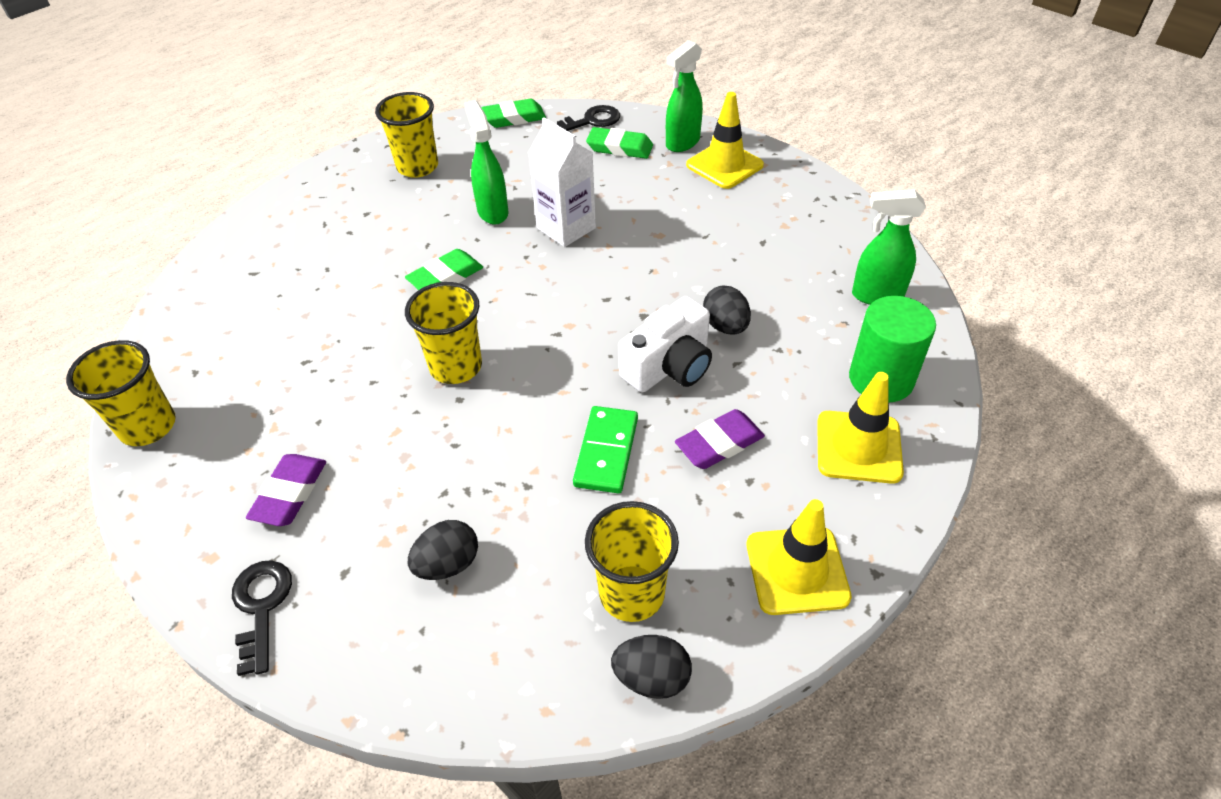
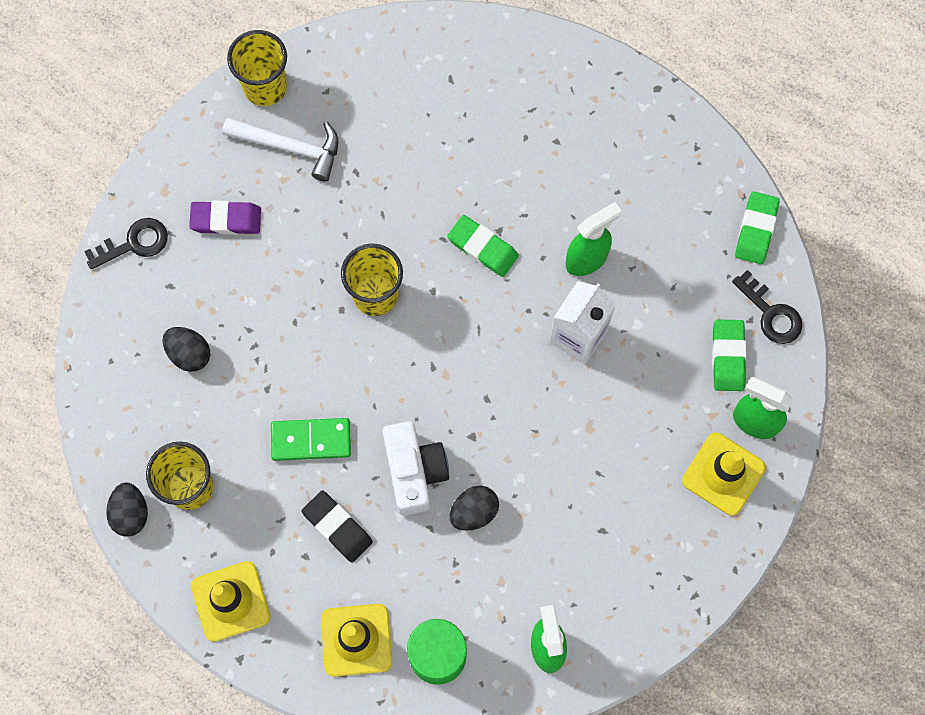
camera: 75 degrees right, 25 degrees up
(238, 415) = (290, 147): none -> white hammer
(417, 167) = (642, 161): yellow cup -> none
(514, 118) = (756, 230): green eraser -> green eraser turned 45 degrees clockwise
(669, 366) = (414, 471): white camera -> white camera turned 135 degrees counterclockwise
(719, 443) = (337, 527): purple eraser -> black eraser

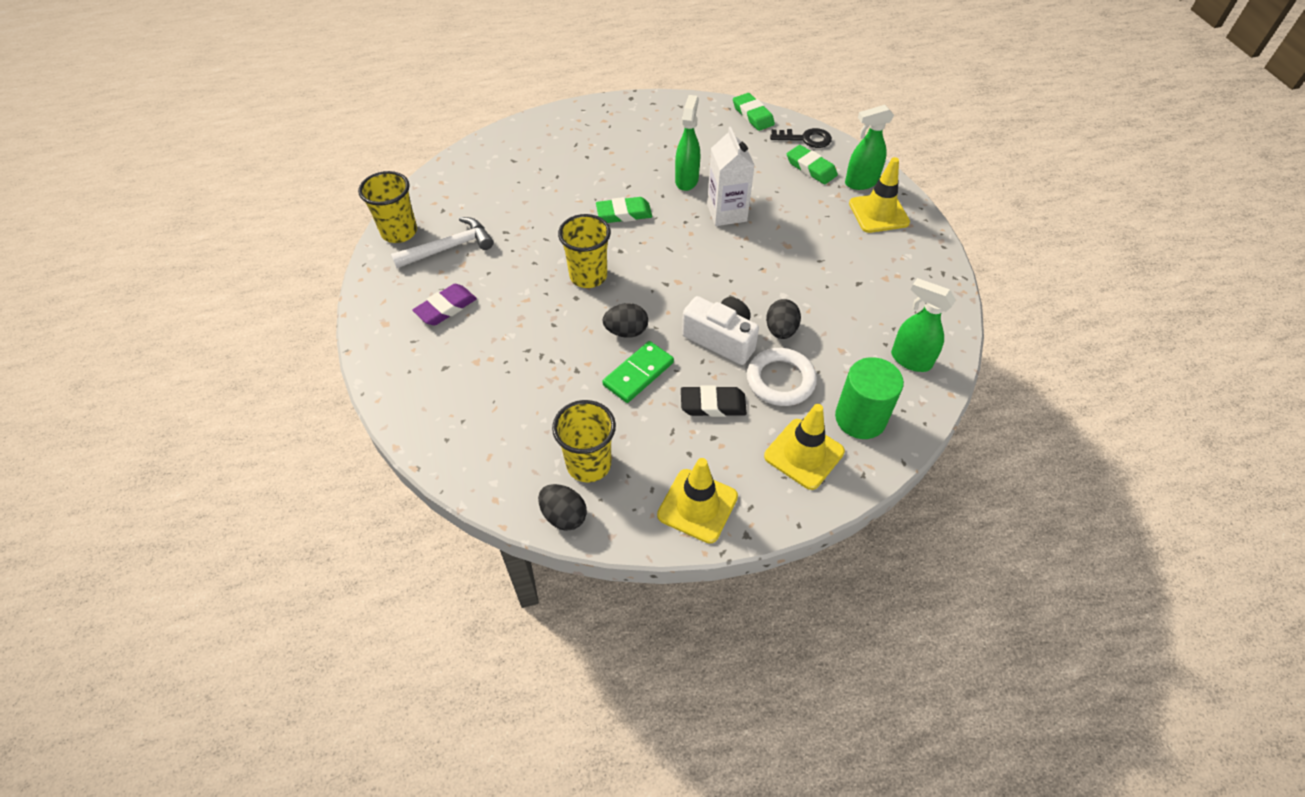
camera: 45 degrees left, 20 degrees down
(134, 243) = (392, 364): black key -> none
(189, 354) = (500, 392): black egg -> black egg (626, 331)
(416, 558) = (780, 380): none -> white ring

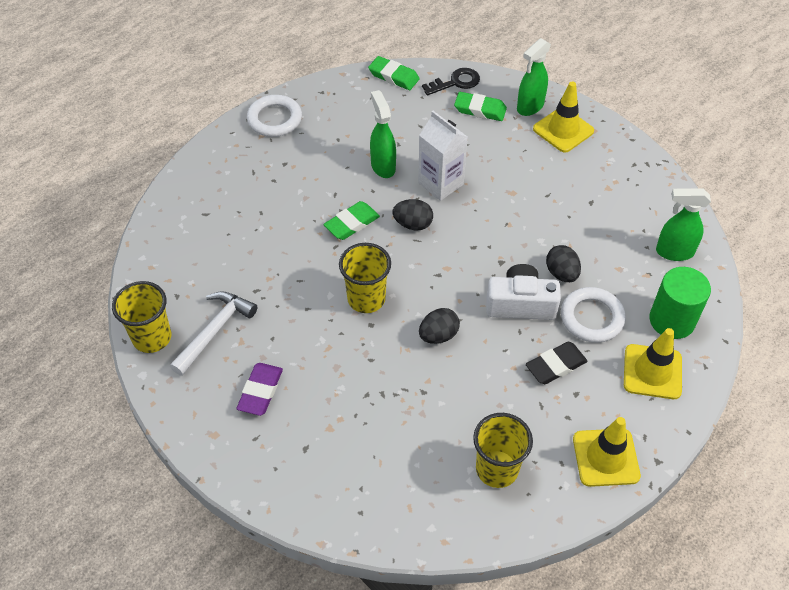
camera: 30 degrees left, 0 degrees up
(564, 516) = (510, 523): black egg -> black egg (413, 224)
(625, 112) = (274, 119): none -> white ring
(638, 374) = (477, 369): green domino -> none

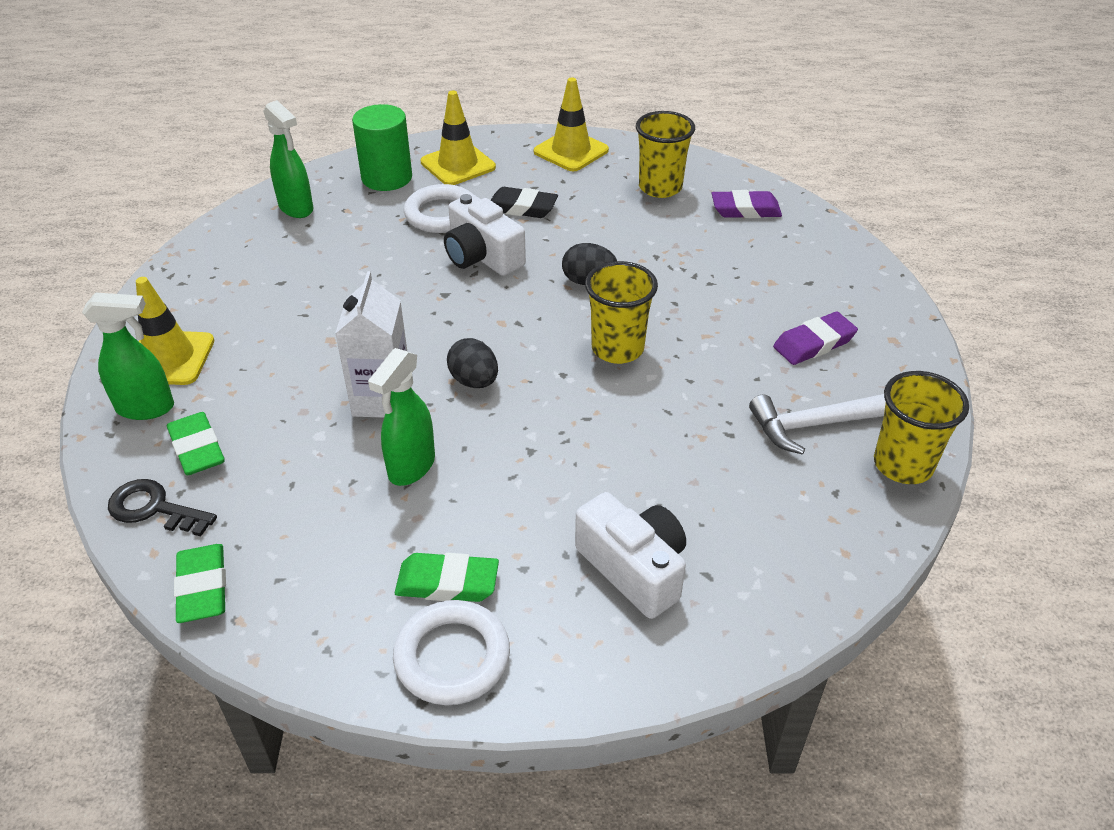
camera: 135 degrees left, 10 degrees down
(239, 194) = (634, 568): none -> white camera
(352, 223) = (537, 428): green eraser -> green eraser (447, 582)
(413, 495) = (745, 210): none -> purple eraser
(561, 273) = (410, 253): black egg -> none

